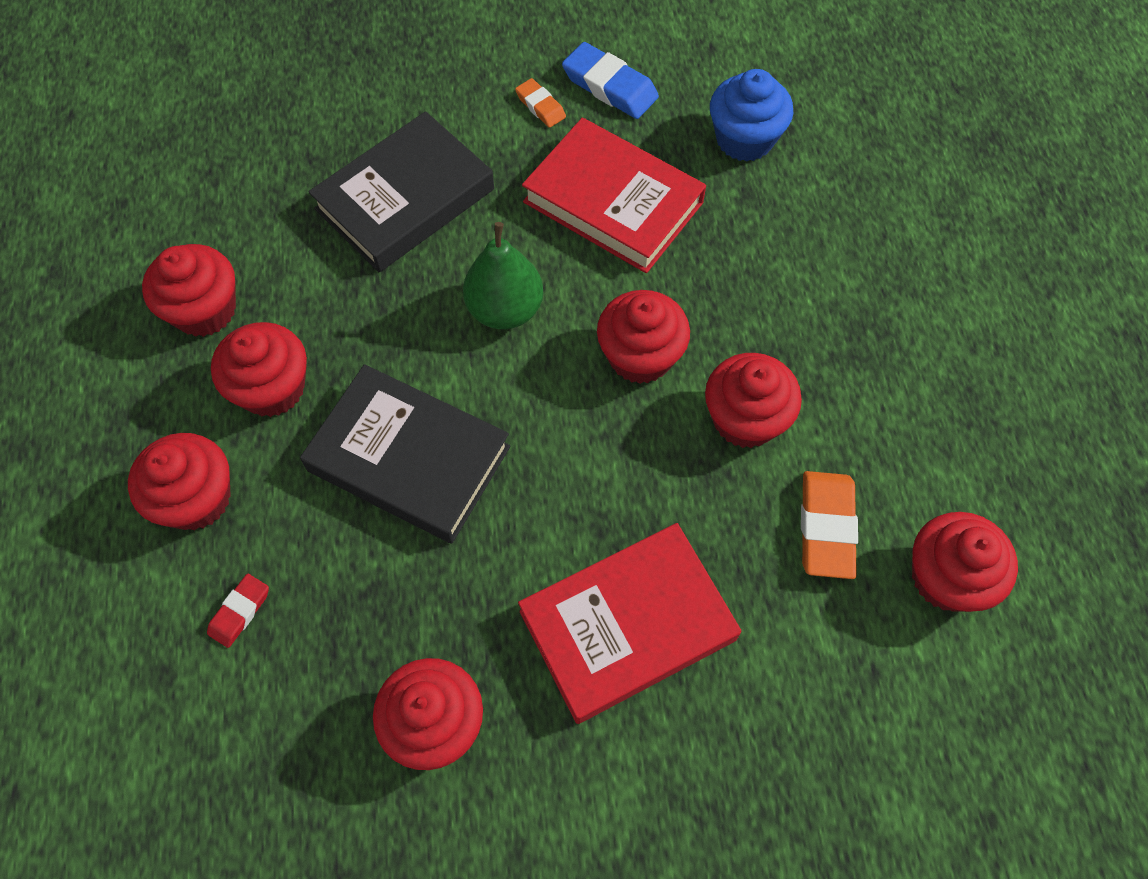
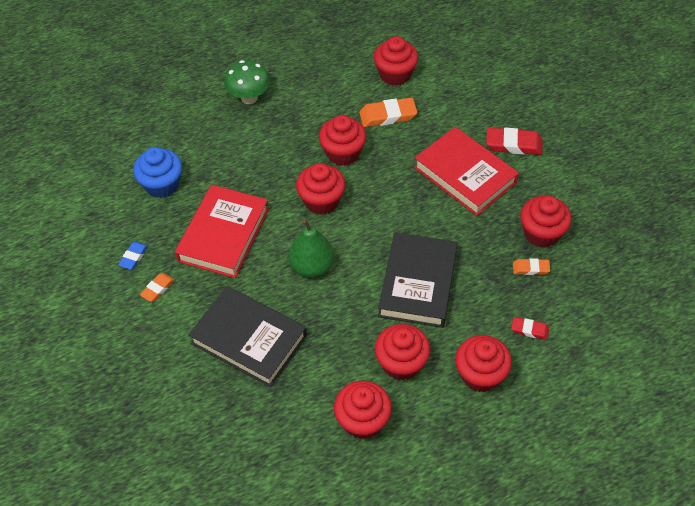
camera: 105 degrees left, 10 degrees down
(363, 667) = (530, 268): none -> orange eraser
(610, 86) = (133, 257): blue eraser -> blue eraser, size x0.58
(683, 760) = (513, 144): none -> red eraser
(924, 296) = (249, 98): none -> green mushroom

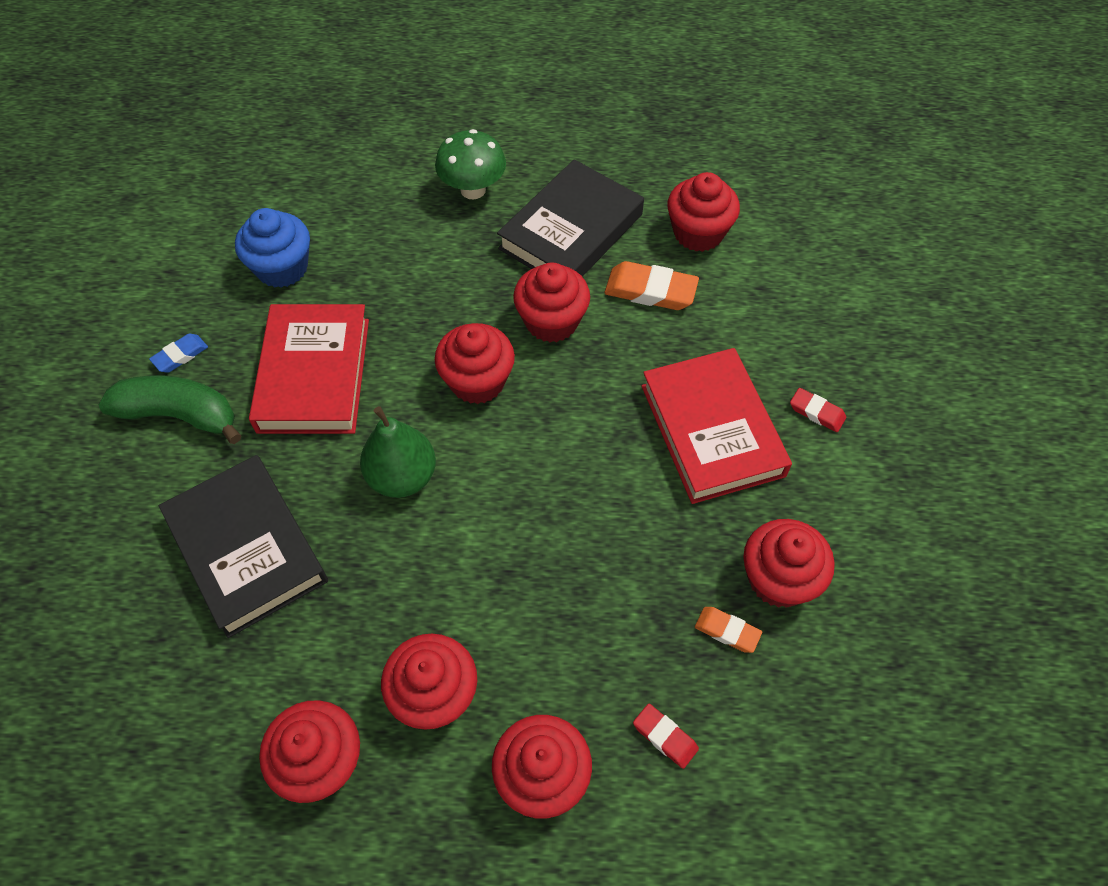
camera: 25 degrees right, 5 degrees up
(157, 289) = (179, 415): orange eraser -> green banana
(223, 235) = (314, 375): red book -> red book turned 45 degrees counterclockwise
(418, 283) = (537, 574): black book -> black book (571, 231)
(513, 144) = (816, 412): red eraser -> red eraser, size x0.58

